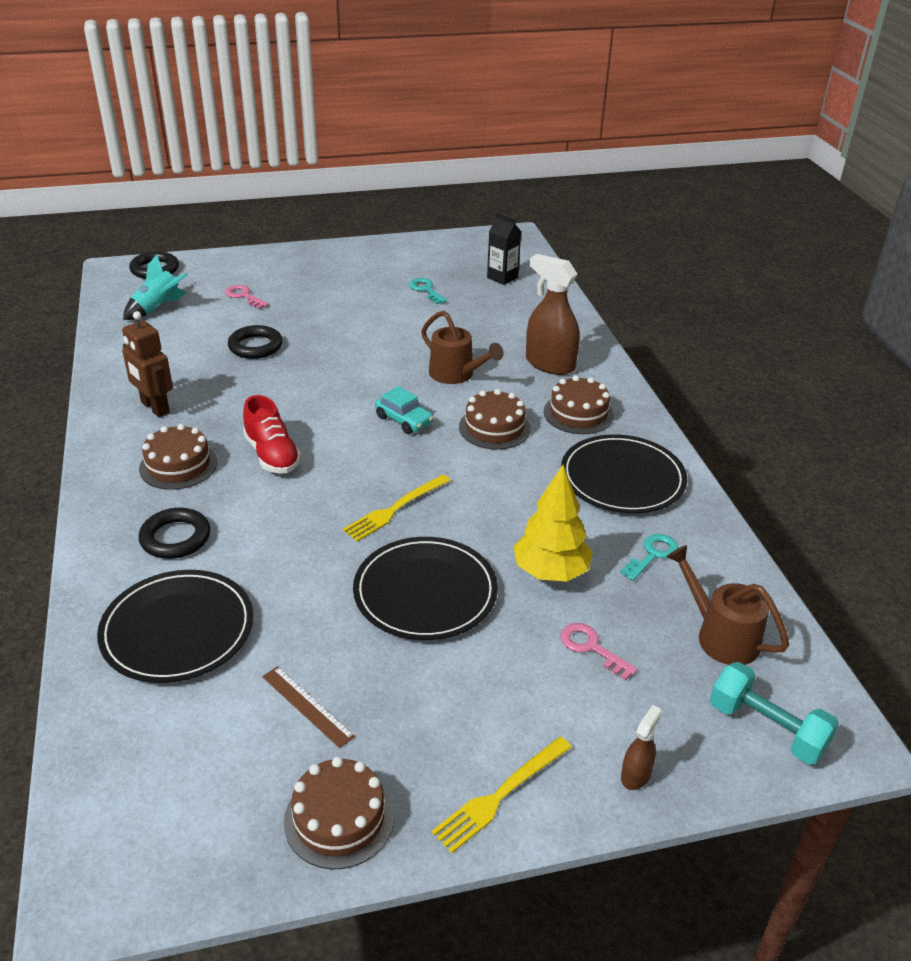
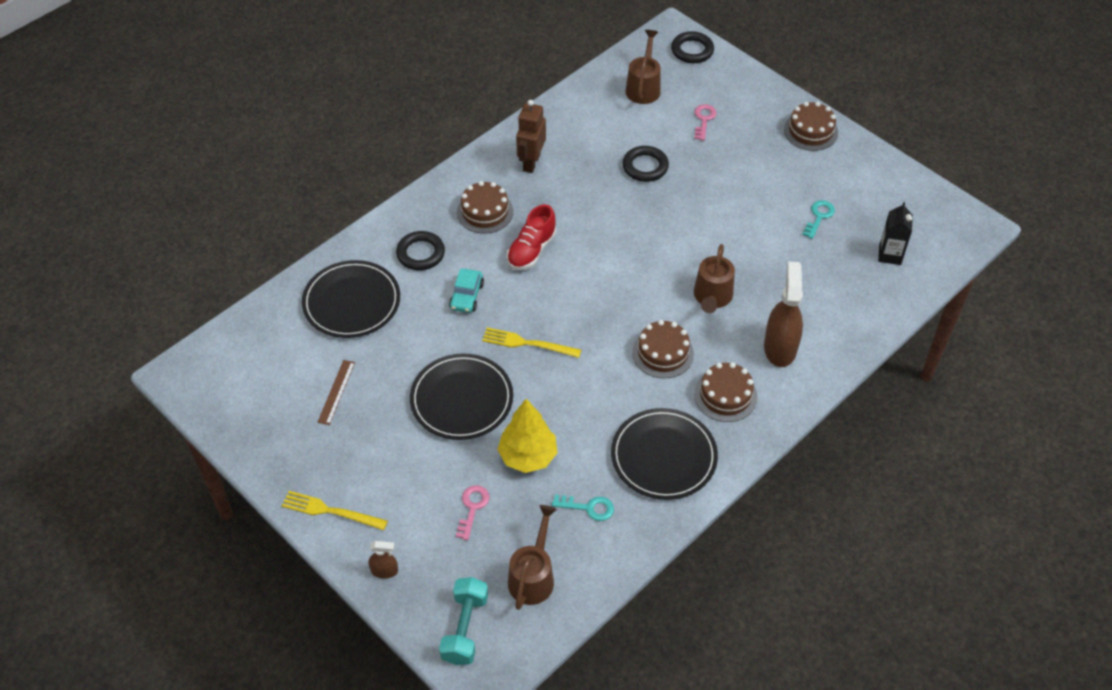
camera: 60 degrees right, 15 degrees up
(158, 308) = (643, 87): turquoise rocket -> brown watering can
(339, 818) = (274, 447): brown cake -> brown cake (810, 131)
(404, 420) = (628, 297): turquoise car -> turquoise car (466, 296)

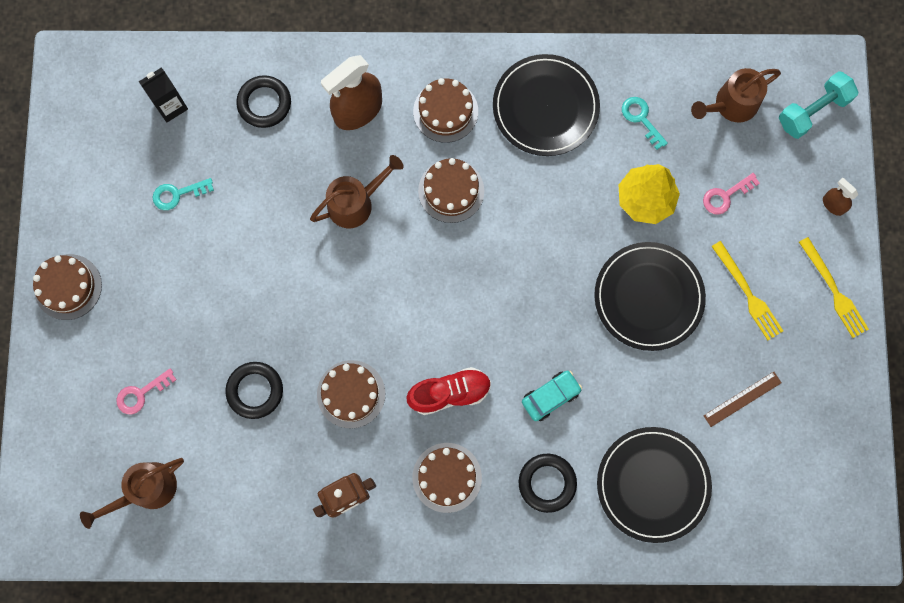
camera: 135 degrees left, 25 degrees up
(527, 343) = (547, 300): yellow fork -> yellow fork (747, 293)
(589, 206) = (351, 394): none -> brown cake
(692, 50) = (47, 492): black ring -> black ring (264, 103)

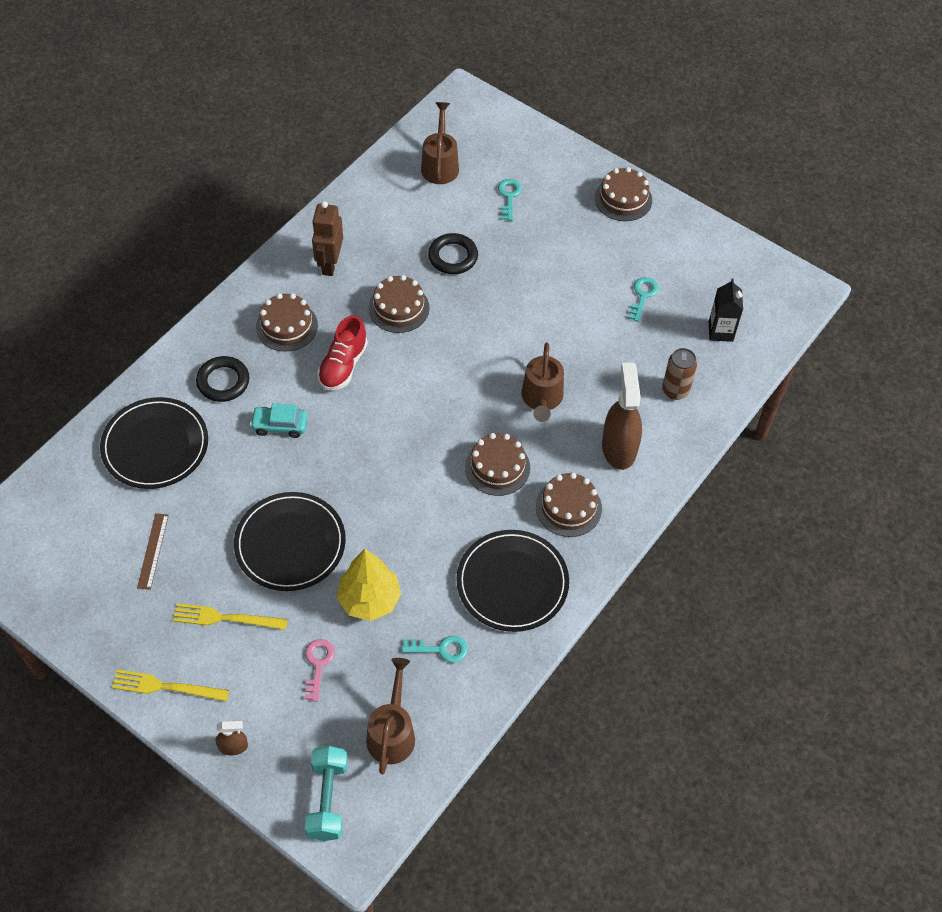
camera: 125 degrees right, 20 degrees down
(141, 394) = (509, 196): pink key -> turquoise key
(264, 103) = (675, 390): black ring -> brown can
(551, 396) = (280, 425): turquoise car -> turquoise car turned 90 degrees clockwise

